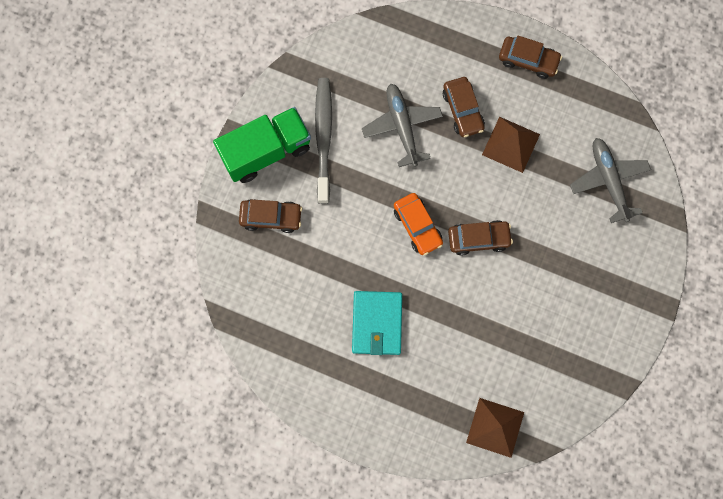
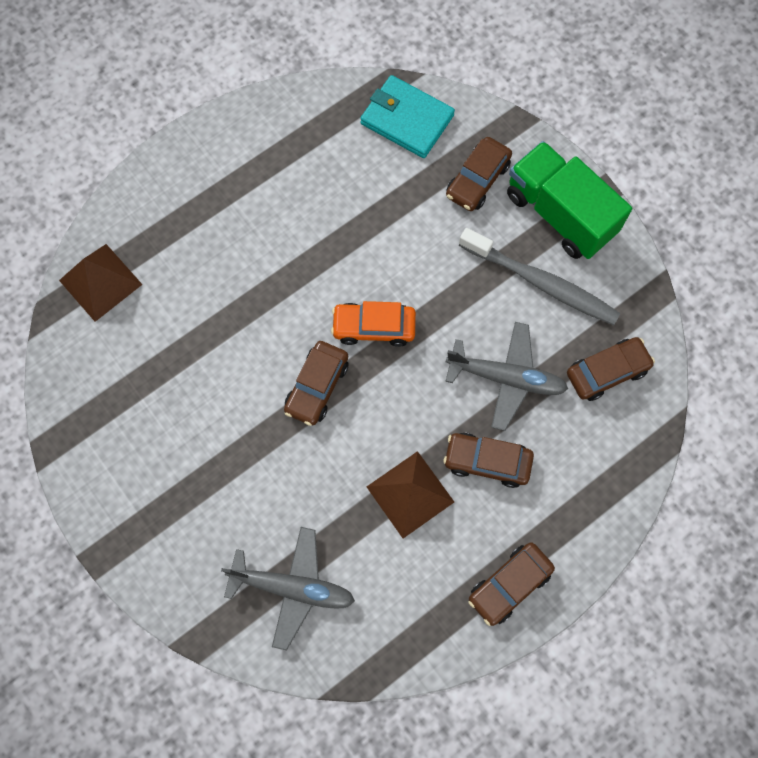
camera: 120 degrees right, 5 degrees down
(266, 151) = (560, 214): green truck -> green truck turned 135 degrees clockwise
(361, 69) = (607, 372): none -> brown car
(377, 323) = (291, 224): turquoise wallet -> turquoise wallet (407, 119)

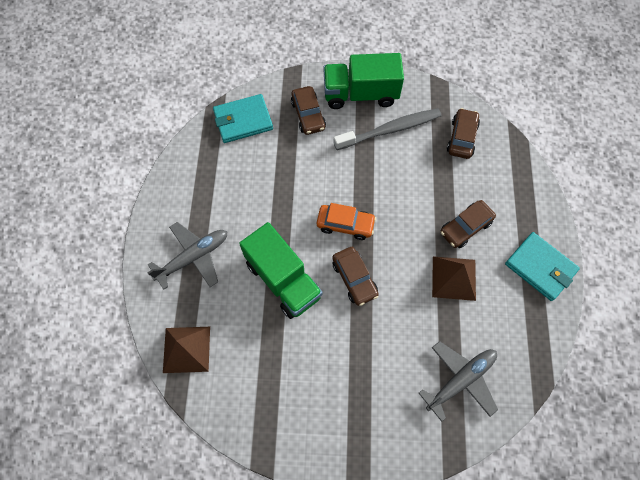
camera: 50 degrees left, 5 degrees down
(253, 314) = (283, 279): none -> green truck
(374, 327) = (345, 224): orange car -> orange car turned 120 degrees counterclockwise
(506, 378) = (427, 184): grey plane -> grey plane (193, 257)
(509, 585) = (540, 267): brown car -> turquoise wallet

